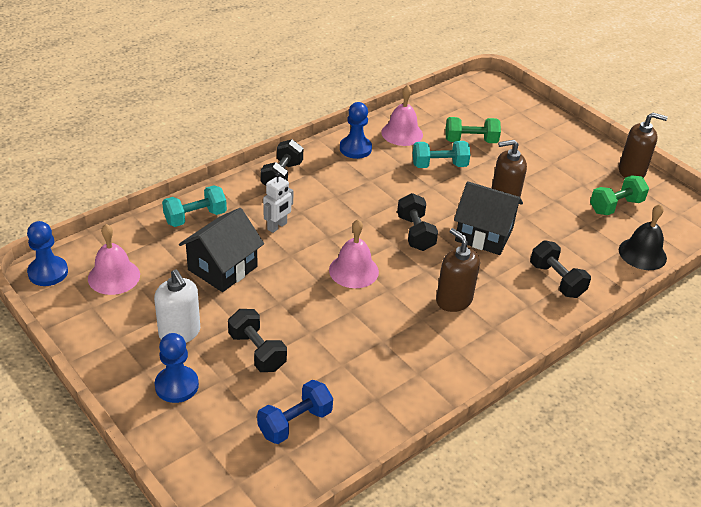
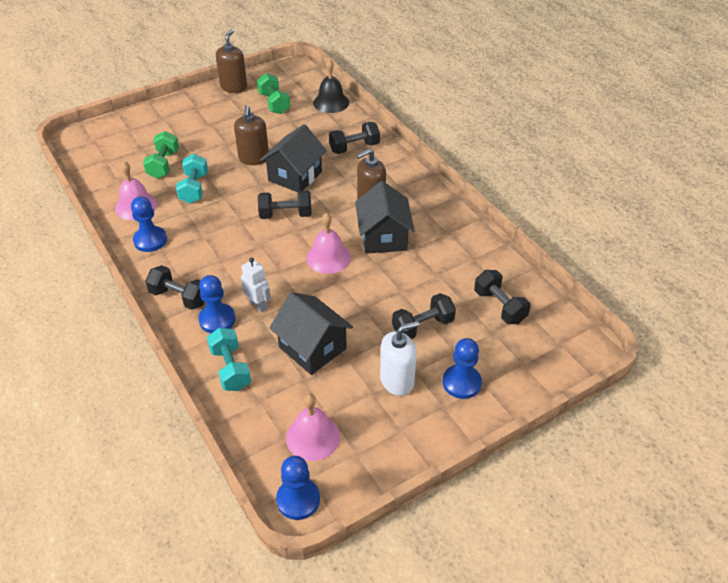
camera: 80 degrees left, 5 degrees up
(255, 202) = (217, 319): none -> blue pawn
(295, 423) = (499, 306): blue dumbbell -> black dumbbell
(396, 314) = (383, 237): none -> black house

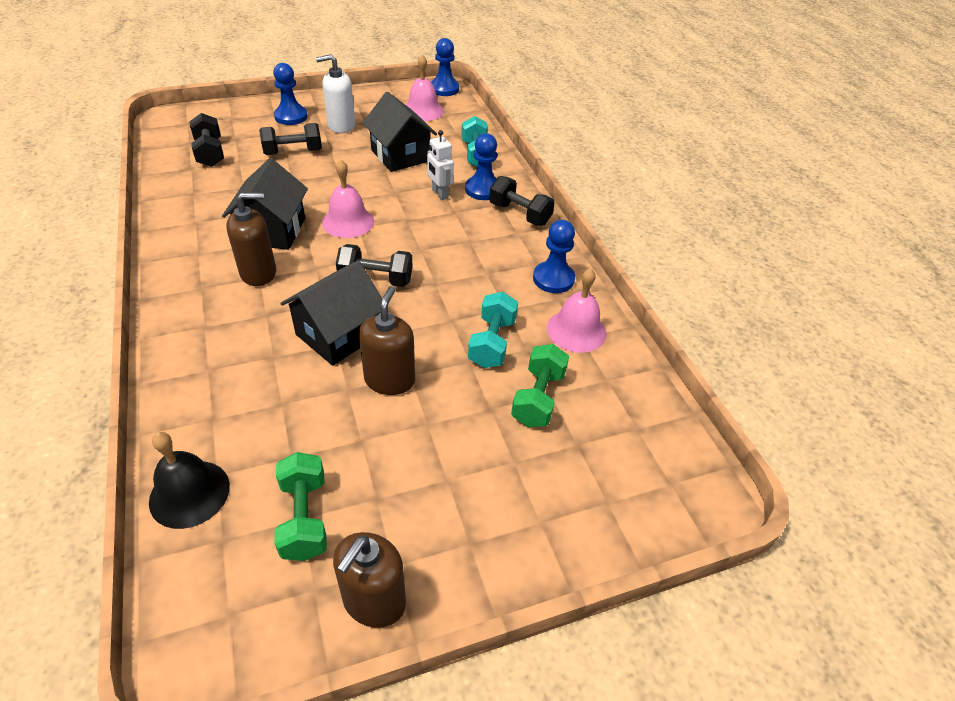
camera: 170 degrees left, 0 degrees up
(354, 147) = (219, 368): black dumbbell -> none

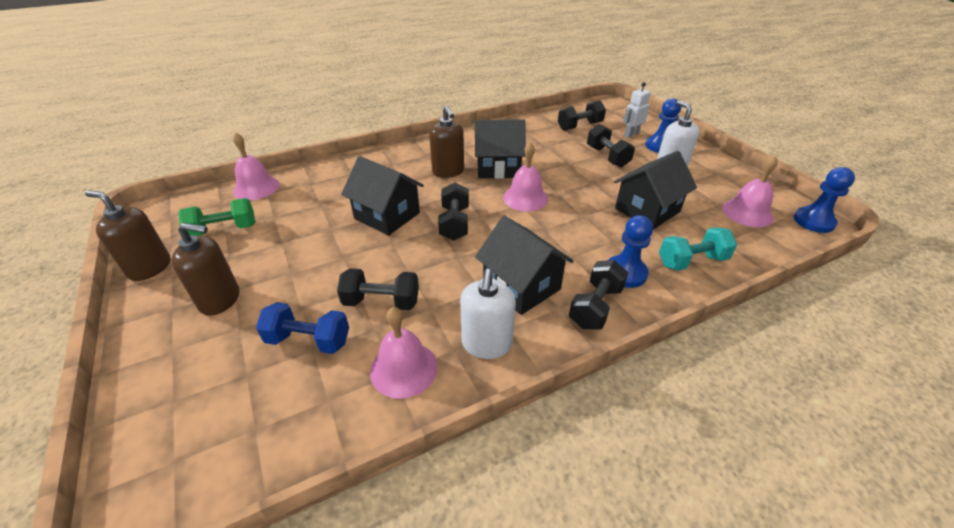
camera: 85 degrees right, 5 degrees down
(189, 493) = (256, 187): black bell -> pink bell
(389, 380) = (338, 247): brown soap dispenser -> brown soap dispenser (220, 300)
(439, 194) = (598, 243): white robot -> white robot (631, 134)
(487, 248) = (521, 286): none -> black house
(492, 343) = (381, 302): turquoise dumbbell -> black dumbbell
(538, 398) = (309, 340): green dumbbell -> blue dumbbell
(553, 279) = (486, 344): blue pawn -> white soap dispenser

